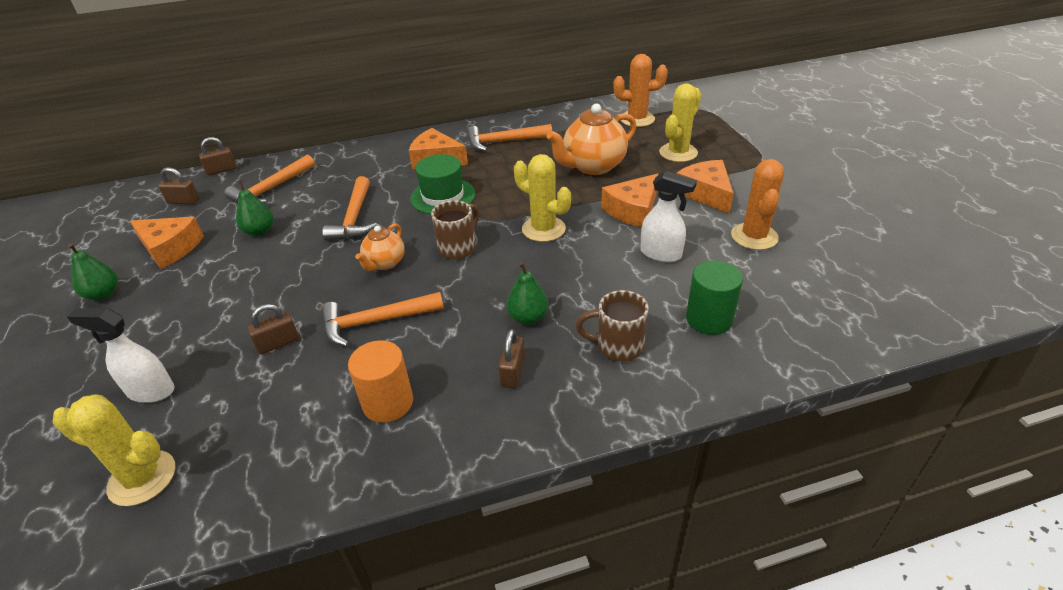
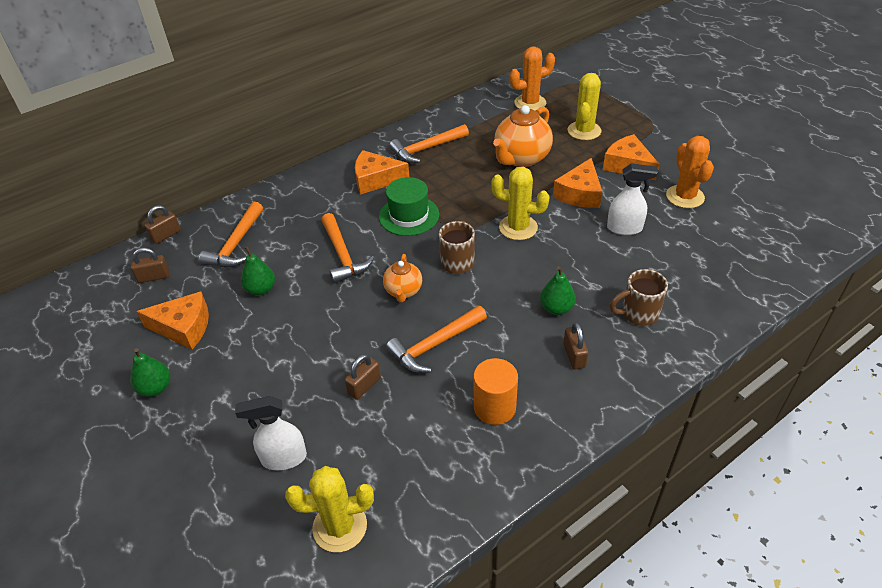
camera: 20 degrees left, 5 degrees up
(709, 319) = (690, 274): green cylinder -> none

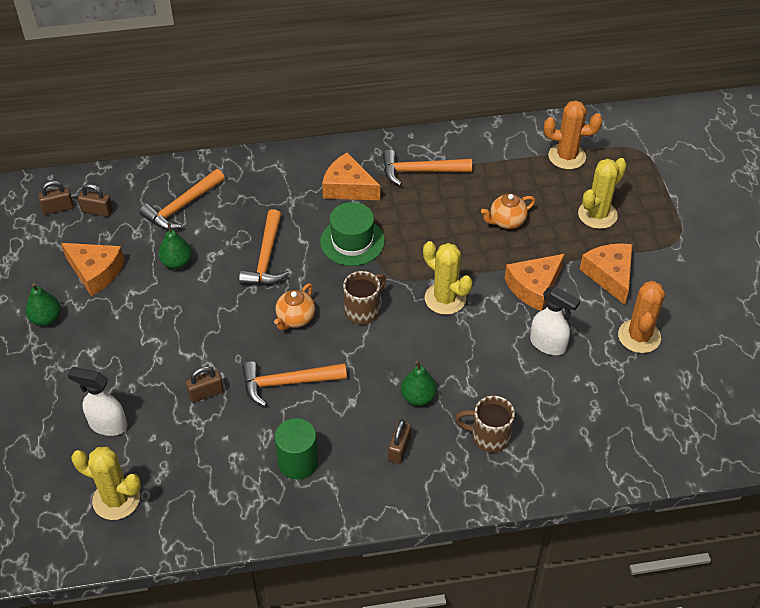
camera: 25 degrees right, 5 degrees up
(166, 235) = (129, 171): brown padlock -> brown padlock (58, 208)
(494, 407) = (298, 462): orange cylinder -> green cylinder
(521, 158) = (506, 221): orange teapot -> orange teapot, size x0.57

